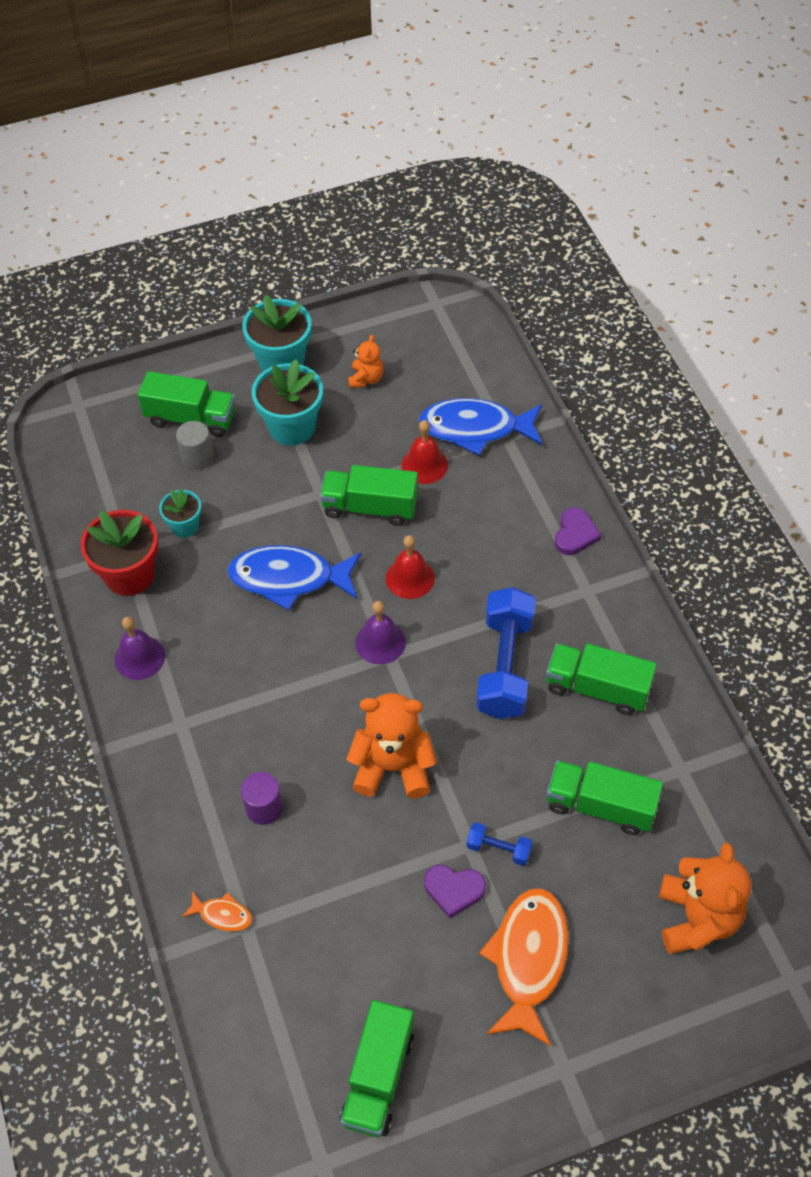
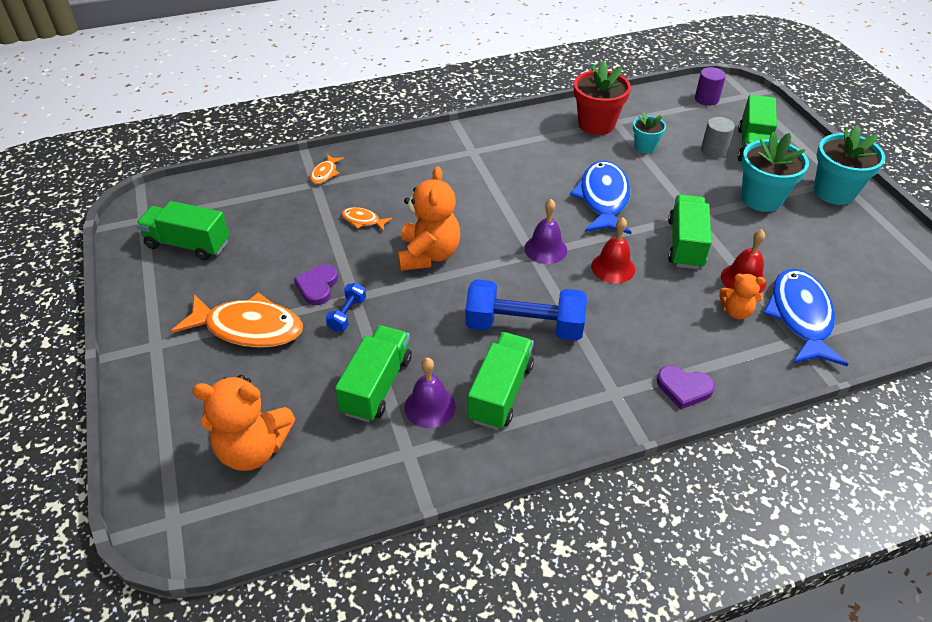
camera: 90 degrees right, 10 degrees down
(139, 657) = (526, 132): purple bell -> purple bell (430, 406)
(264, 808) = (402, 190): purple cylinder -> purple cylinder (706, 99)
(328, 850) = (363, 220): none -> orange fish
(366, 379) = (835, 243): orange teddy bear -> orange teddy bear (736, 311)

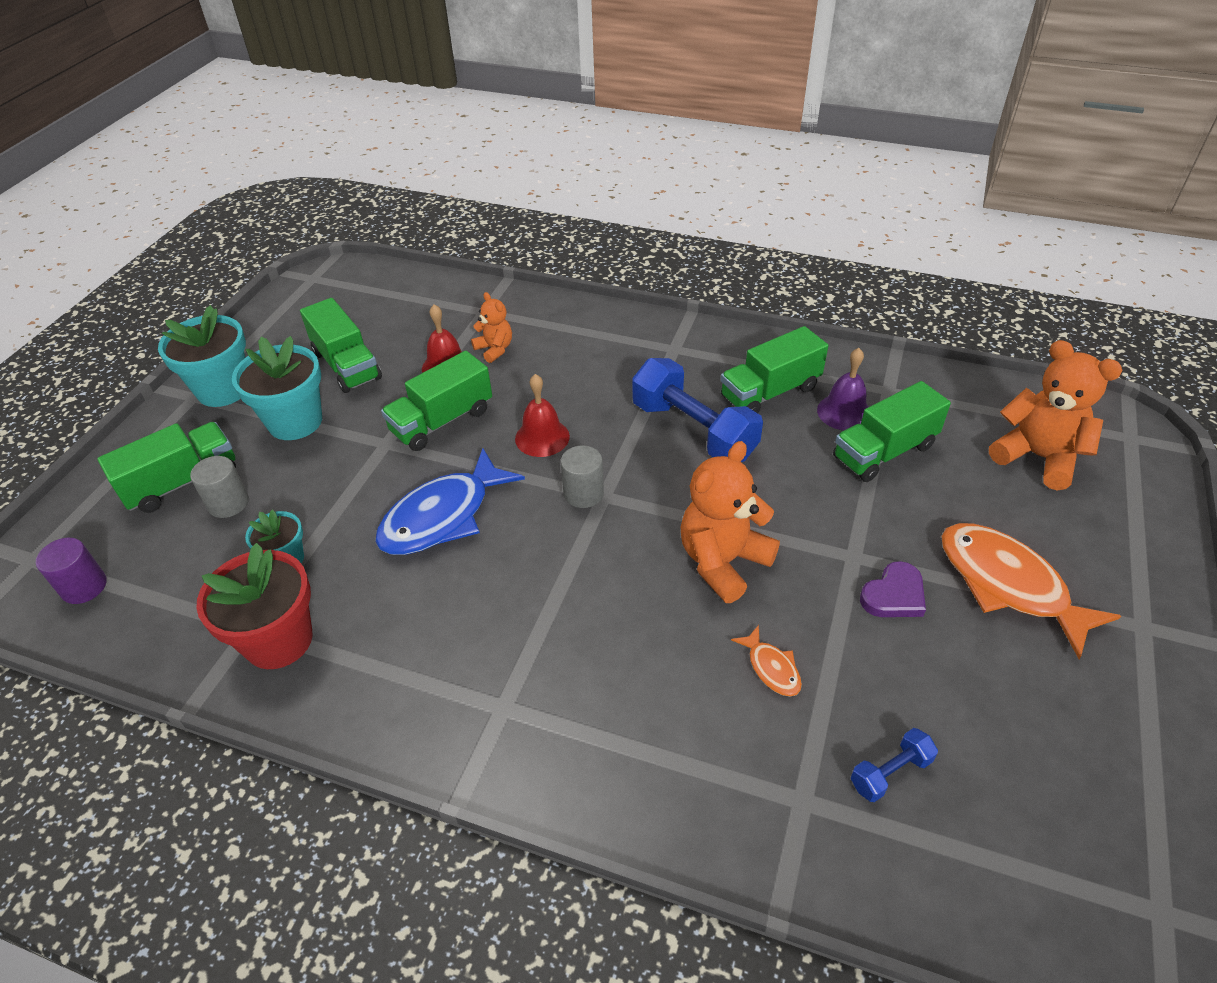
camera: 140 degrees left, 0 degrees up
(188, 244) = (1075, 787): green truck -> green truck (346, 365)
(325, 173) = (773, 816): orange fish -> none
(347, 314) = (874, 539): blue dumbbell -> blue dumbbell (890, 773)
(545, 249) = (583, 493): purple bell -> grey cylinder
(684, 388) = (616, 326): purple heart -> none
(800, 317) = (453, 322): blue fish -> none

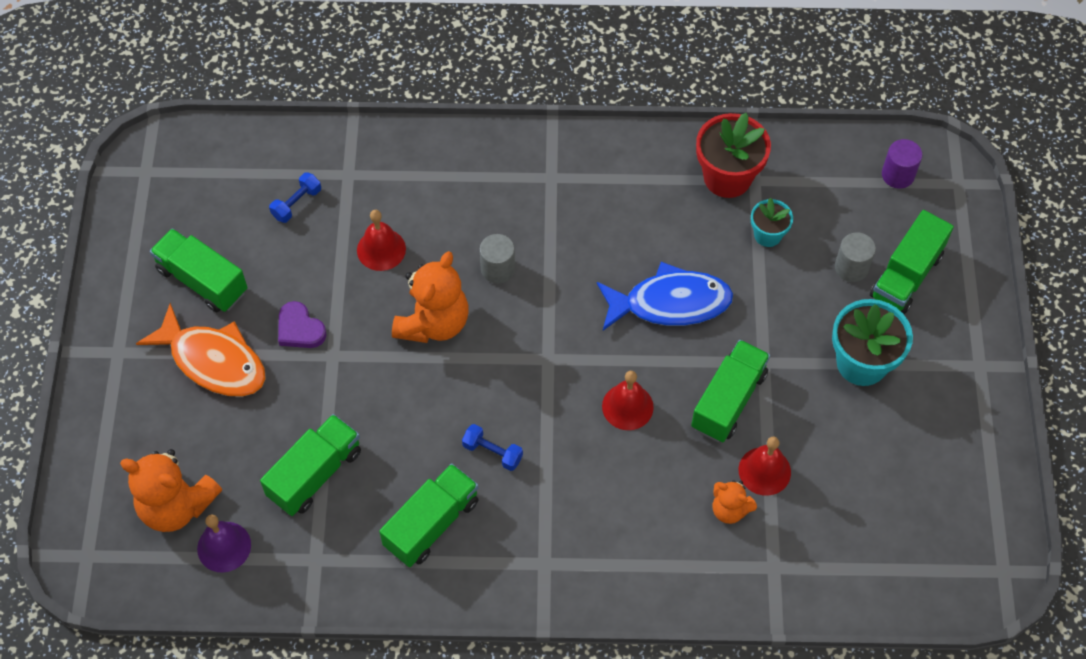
camera: 160 degrees right, 15 degrees up
(223, 390) = (959, 381): turquoise flower pot -> none
(346, 365) = (865, 445): green truck -> green truck (202, 281)
(443, 516) = (670, 303): blue fish -> blue fish turned 60 degrees clockwise
(583, 493) = (565, 356): grey cylinder -> grey cylinder (497, 269)
(693, 431) = (492, 452): blue dumbbell -> blue dumbbell, size x0.46
(771, 668) = (381, 249): orange fish -> red bell
(844, 412) = (356, 516): purple bell -> purple bell (224, 546)
(894, 595) = (300, 329): purple heart -> purple heart turned 75 degrees counterclockwise

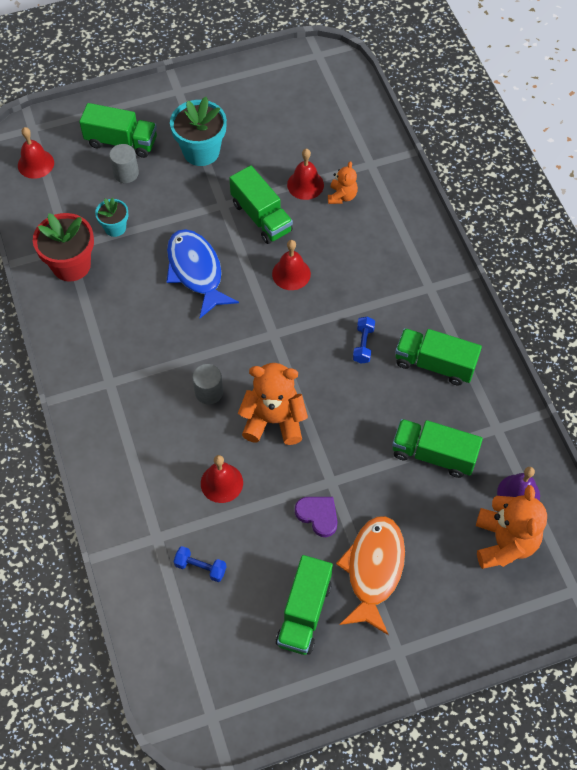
camera: 110 degrees left, 0 degrees up
(300, 329) = (318, 515): purple heart -> purple heart turned 75 degrees counterclockwise
(728, 400) = (261, 217): green truck -> green truck turned 135 degrees counterclockwise
(898, 175) = (36, 164): purple cylinder -> red bell

